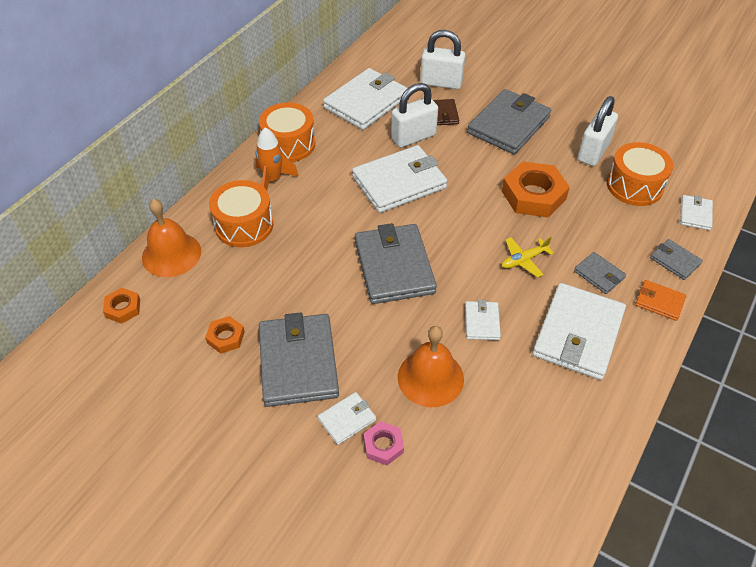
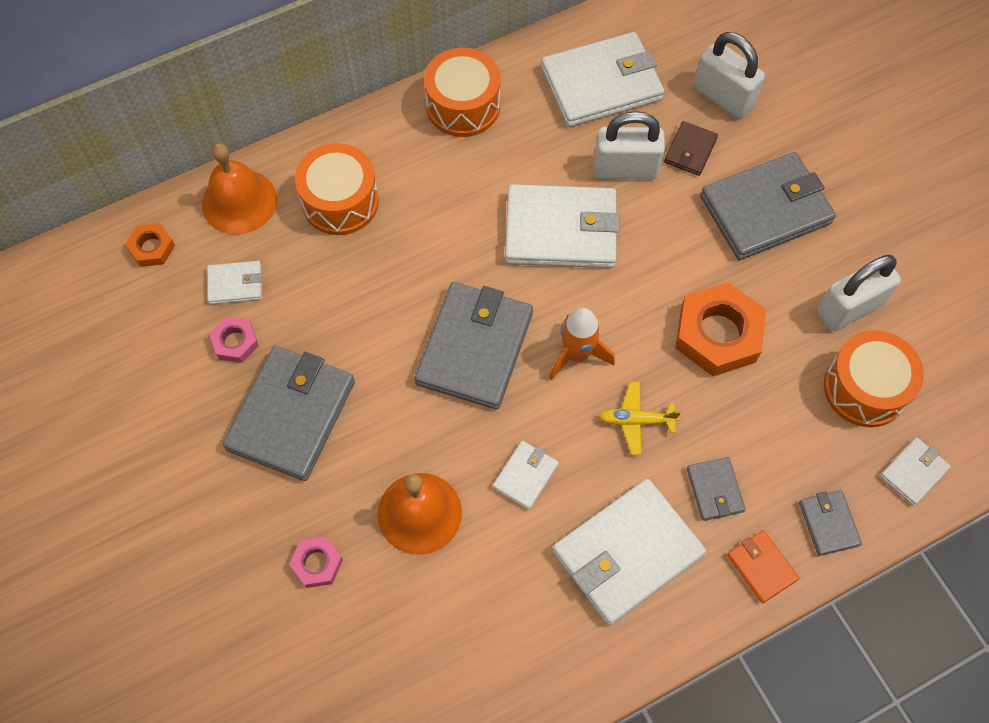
camera: 30 degrees right, 15 degrees up
(226, 337) = (235, 342): orange nut -> pink nut
(273, 180) = (411, 151): orange rocket -> orange rocket (577, 354)
(347, 419) = (299, 512): white wallet -> white wallet (235, 284)

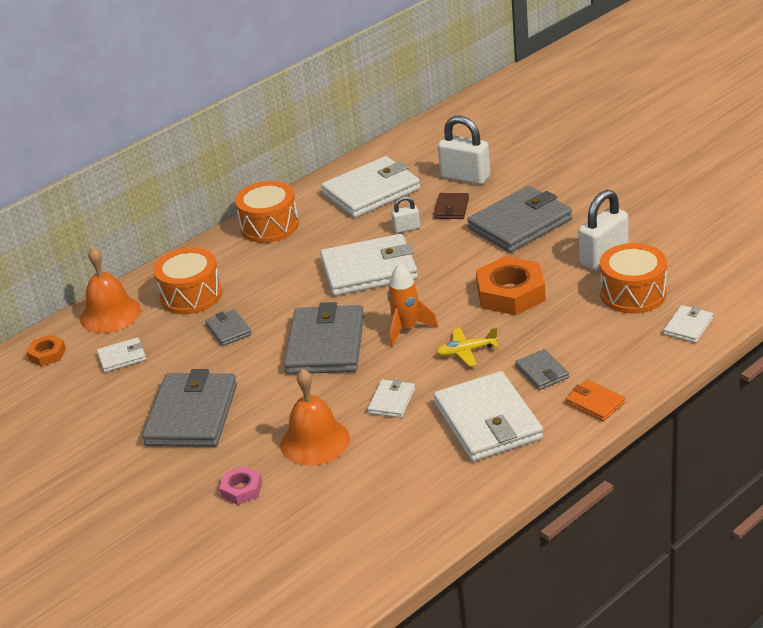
camera: 10 degrees left, 30 degrees down
(235, 342) = (132, 387): pink nut -> none
(625, 169) = (406, 228): white padlock -> white padlock, size x0.52
(627, 553) = (487, 421): white wallet -> white wallet turned 60 degrees counterclockwise
(828, 523) = (636, 368): grey wallet -> grey wallet (229, 330)

